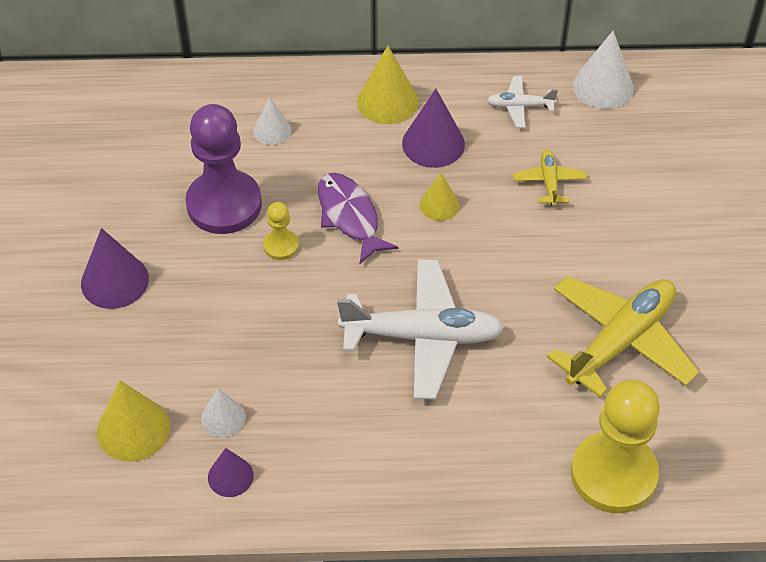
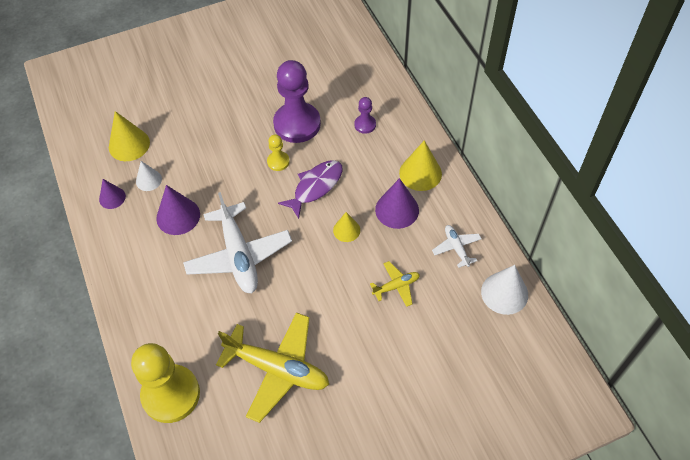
camera: 70 degrees right, 5 degrees up
(114, 281) = (222, 98): purple cone -> purple cone (178, 216)
(272, 130) = (365, 125): white cone -> purple pawn

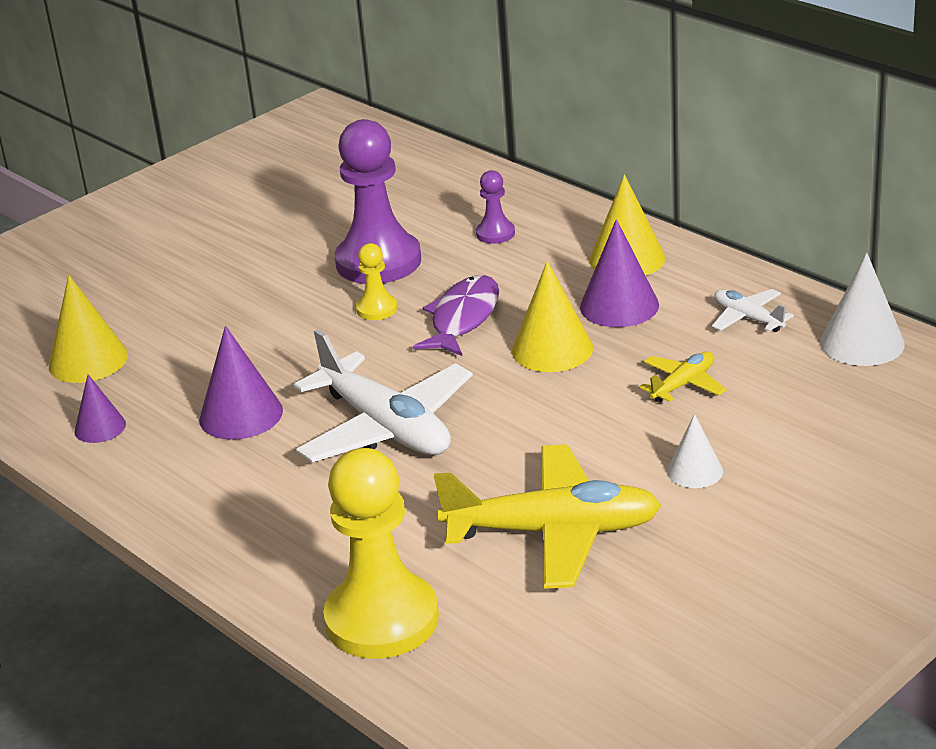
camera: 20 degrees left, 25 degrees down
(148, 180) = (155, 390): white cone -> white cone (695, 471)
(346, 230) = (552, 349): yellow cone -> yellow cone, size x1.63

